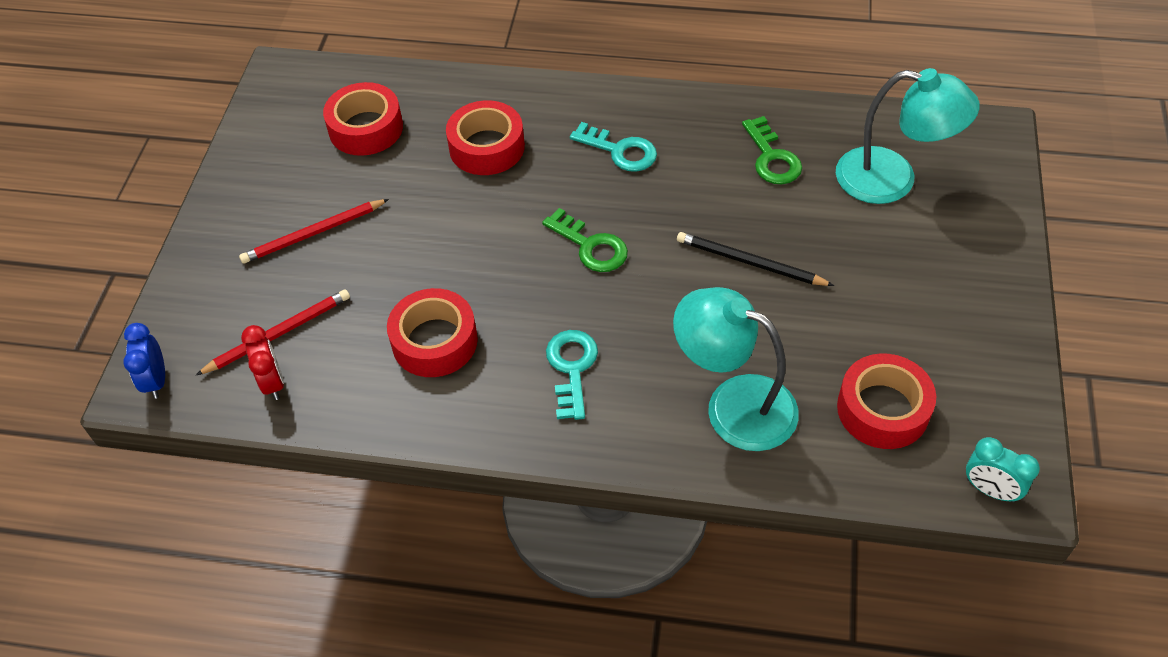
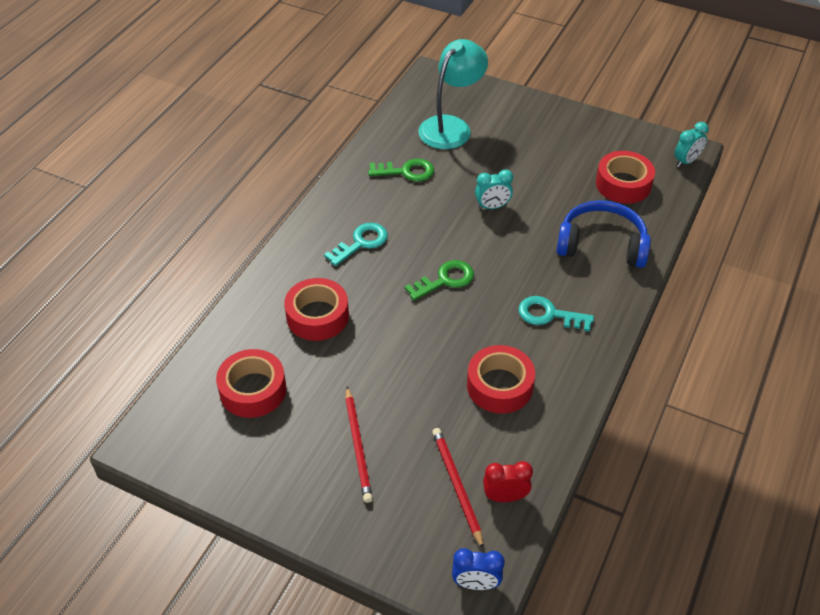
camera: 75 degrees left, 5 degrees down
(734, 404) = (601, 245): turquoise lamp -> blue headphones
(750, 262) = (492, 207): black pencil -> turquoise clock

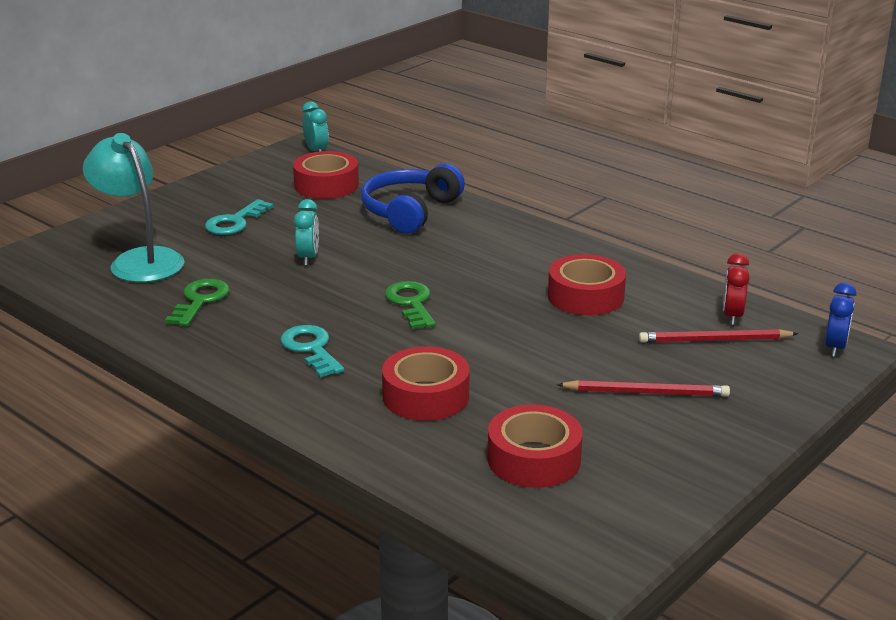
camera: 75 degrees left, 20 degrees down
(549, 315) = (496, 254): turquoise key -> turquoise key (235, 222)

